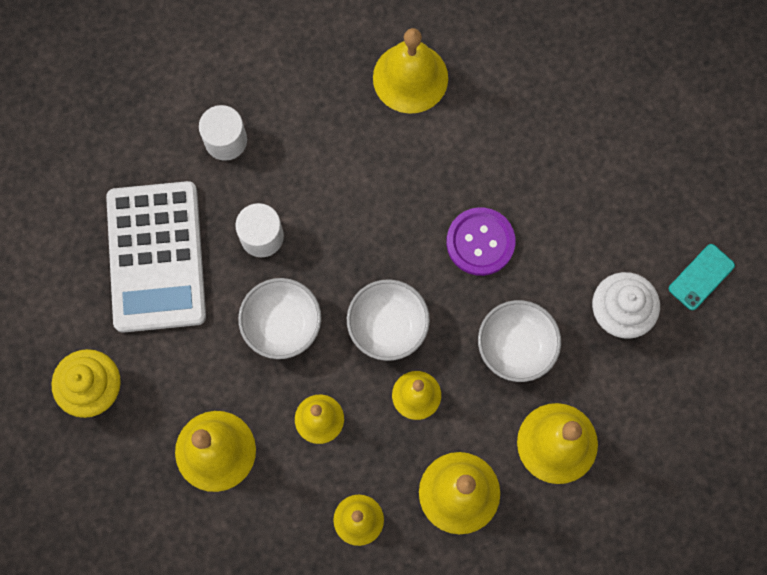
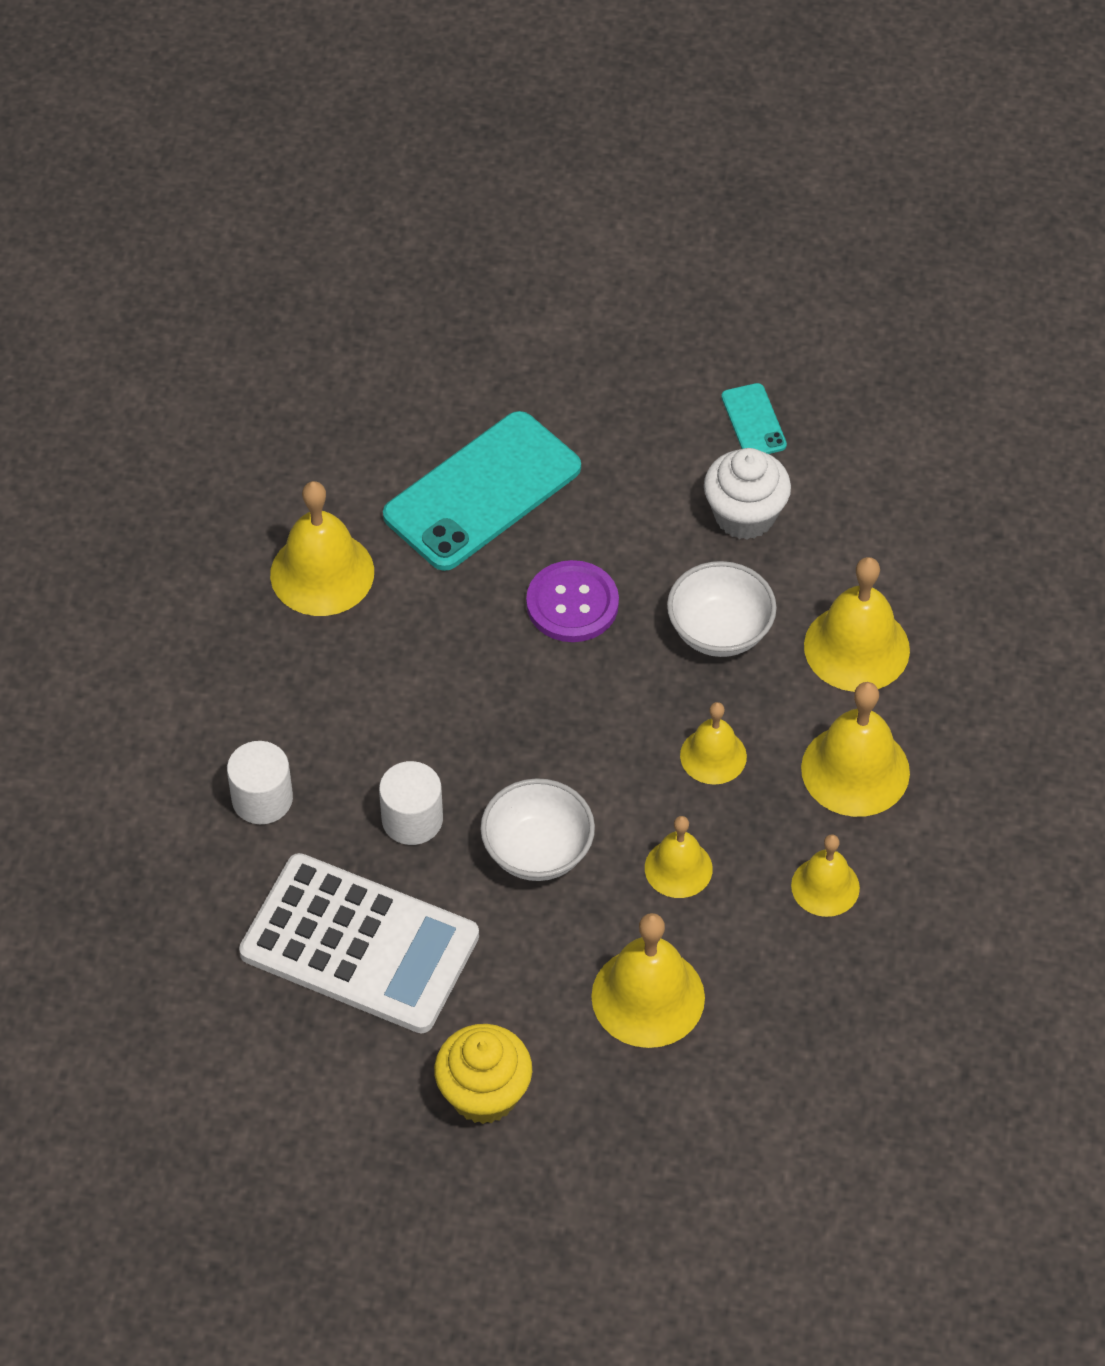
camera: 60 degrees left, 20 degrees down
(388, 326) = (612, 744): white bowl -> none
(533, 137) = (482, 492): none -> turquoise phone

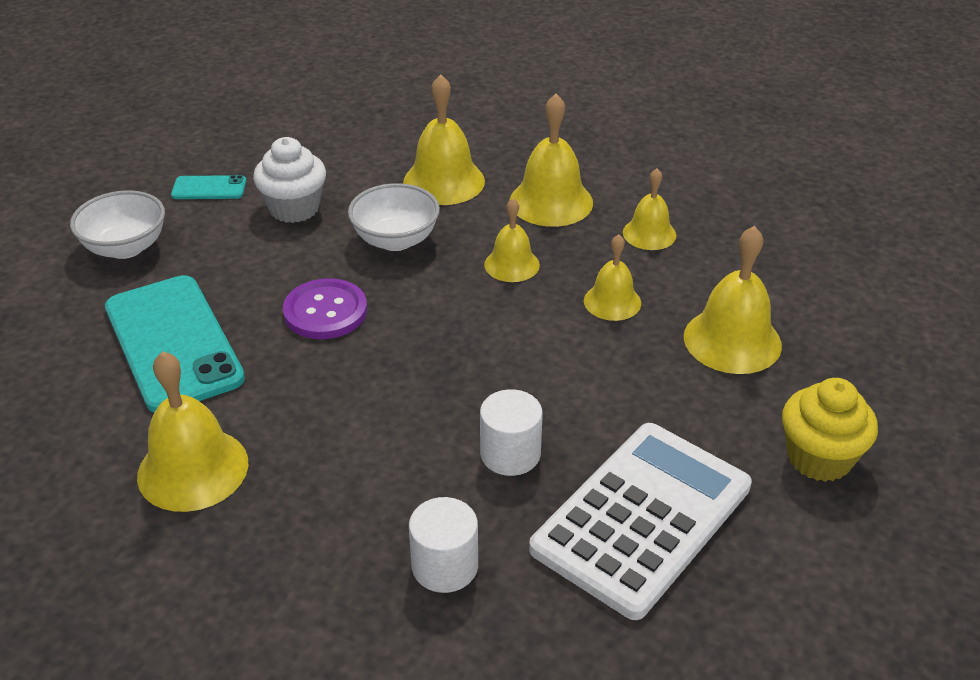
camera: 75 degrees left, 15 degrees down
(537, 851) = (571, 378): white bowl -> white bowl (125, 247)

